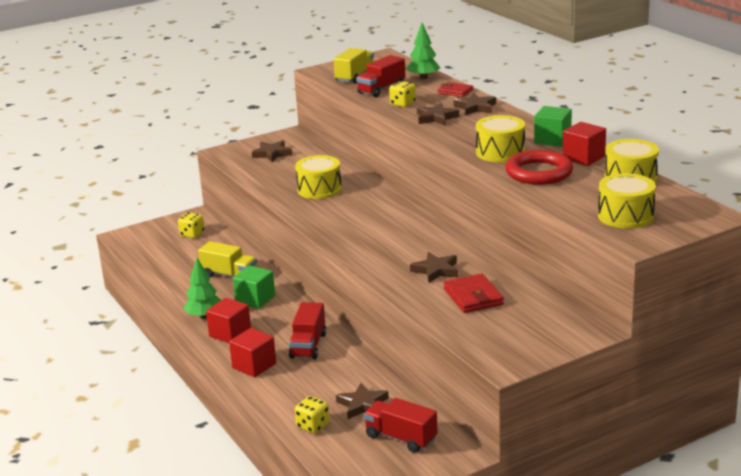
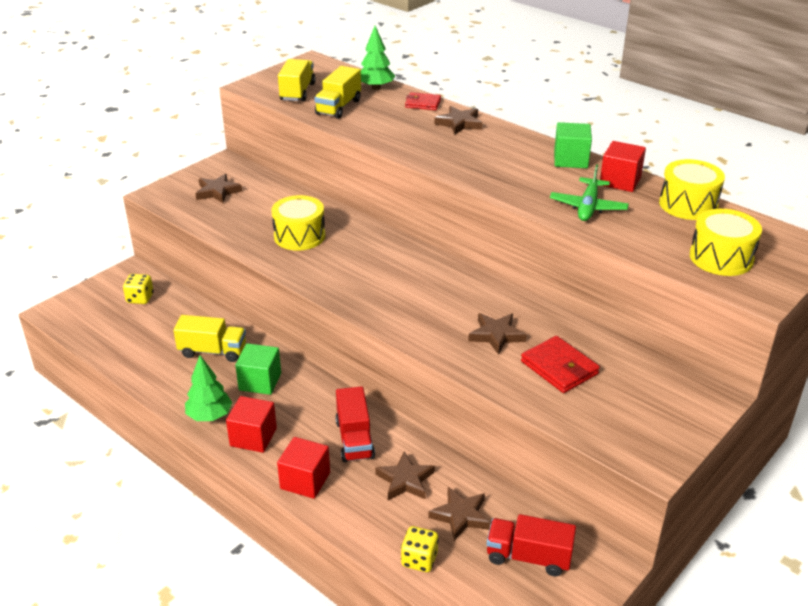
camera: 20 degrees left, 10 degrees up
(381, 89) = (338, 107): red truck -> yellow truck
(403, 104) = (375, 125): yellow dice -> none
(436, 118) = (425, 141): brown star -> brown star (405, 480)
(500, 152) = (527, 183): yellow drum -> none
(539, 172) = (588, 207): red ring -> green plane

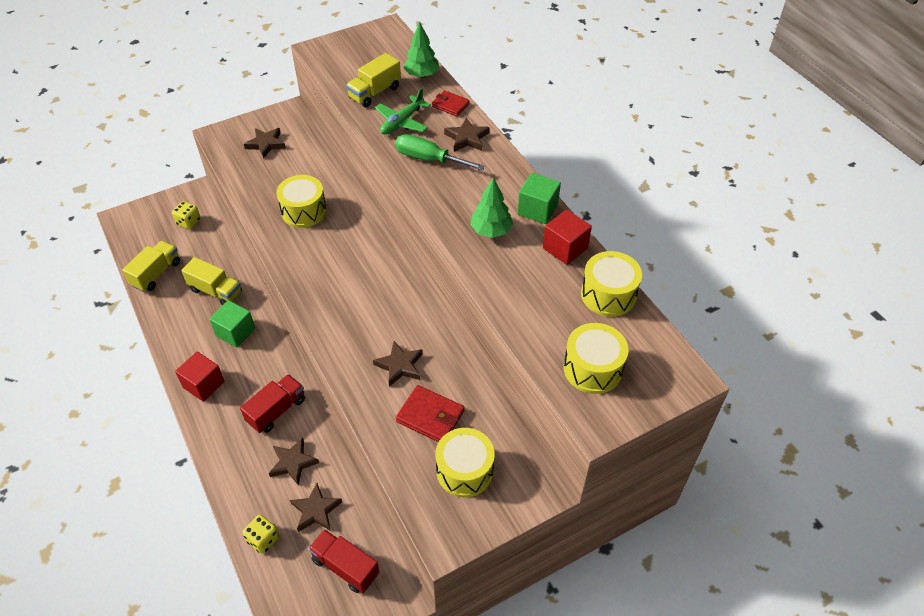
camera: 20 degrees right, 15 degrees up
(209, 416) = (182, 354): green tree -> green tree (491, 231)
(297, 92) = (351, 65): yellow truck -> yellow truck (156, 274)
(305, 480) = (220, 438): red cube -> none
(354, 439) = (276, 411): red truck -> red truck turned 150 degrees counterclockwise
(434, 144) = (429, 159): none -> green screwdriver
(559, 368) = (430, 416): red wallet -> red wallet turned 45 degrees counterclockwise
(588, 207) = (514, 272): green plane -> green plane (402, 122)
(628, 402) = (464, 470): none -> yellow drum

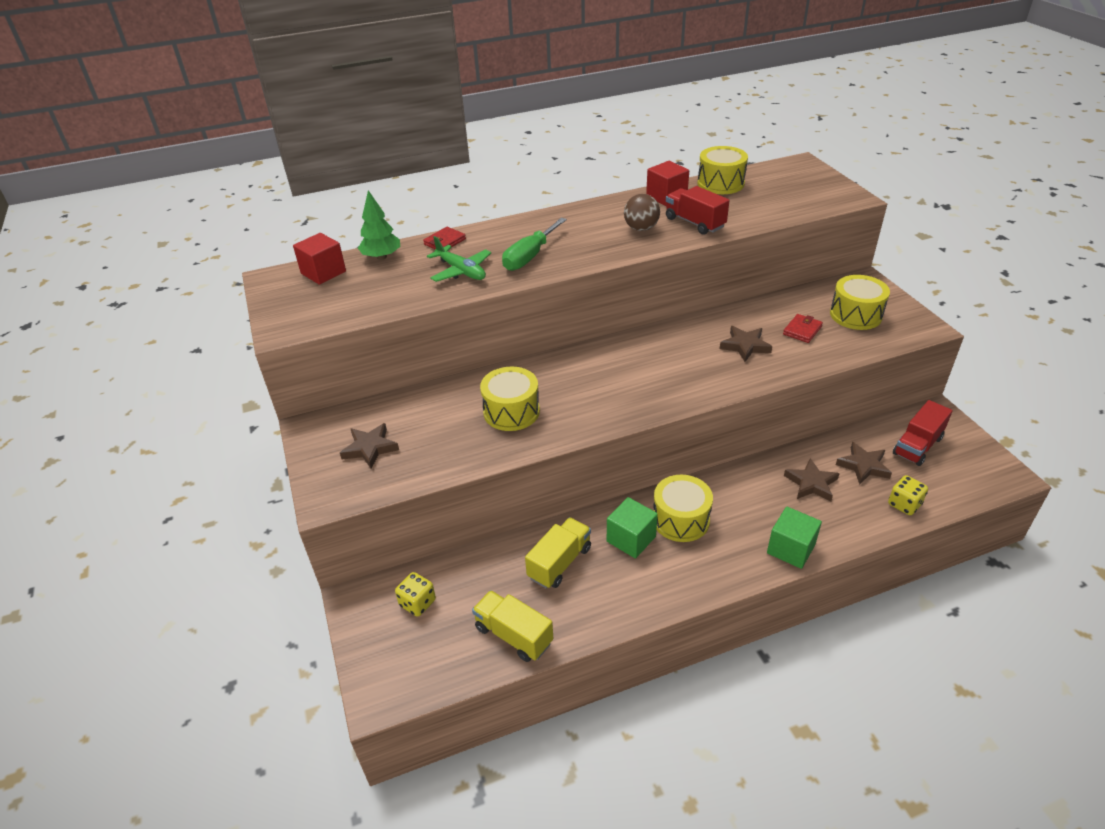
camera: 80 degrees left, 10 degrees down
(203, 384) = (711, 566): red cube -> red cube (323, 272)
(276, 411) = (746, 498): red truck -> red truck (694, 223)
(375, 93) = (399, 288): yellow truck -> none
(430, 416) = (802, 330): red wallet -> red wallet, size x0.66
(467, 138) = (503, 235): brown star -> none
(491, 231) = (641, 228): green tree -> brown ball
(537, 209) = (616, 205): green cube -> green cube (790, 549)
(593, 368) = (799, 195): yellow drum -> yellow drum (680, 519)

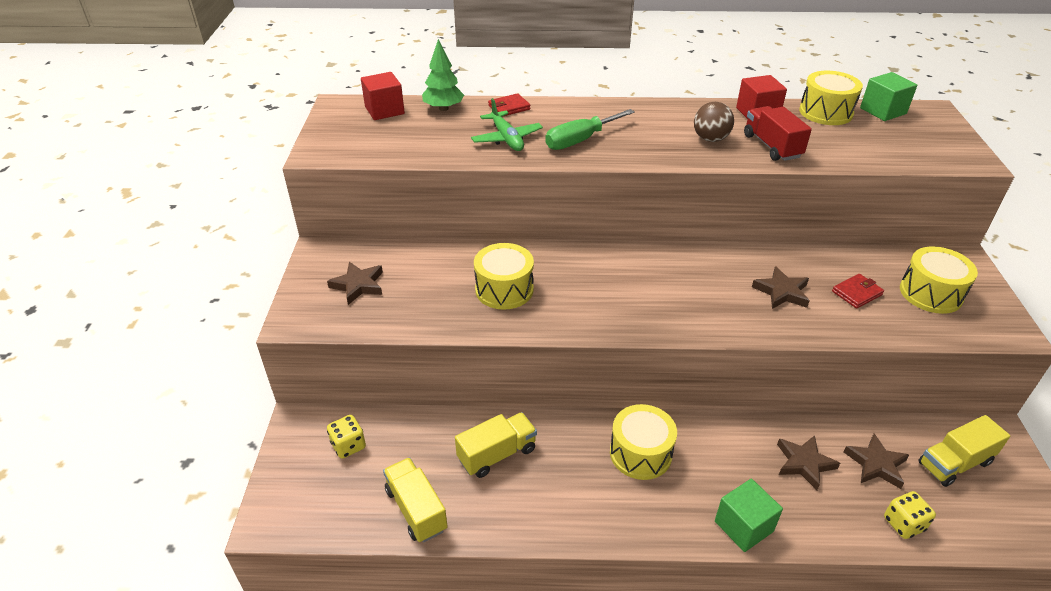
camera: 20 degrees right, 0 degrees up
(631, 539) = (579, 455): green cube -> green cube (883, 111)
(917, 446) = (954, 463): red truck -> yellow truck

